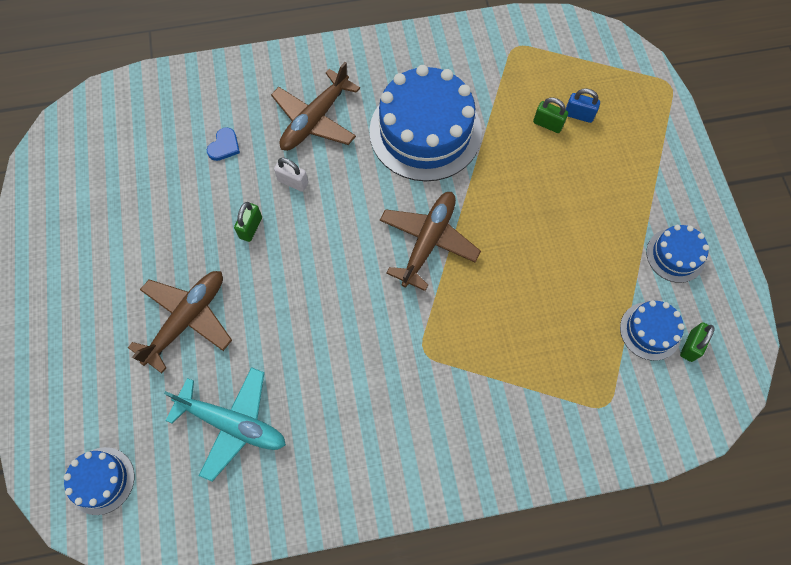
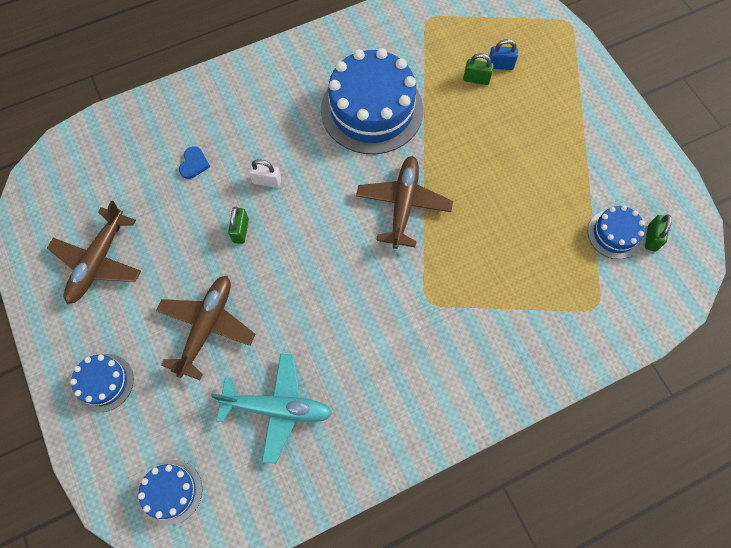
camera: 15 degrees left, 0 degrees up
(315, 120) = (270, 122): brown plane -> brown plane (98, 261)
(675, 255) = (616, 165): blue cake -> blue cake (104, 382)

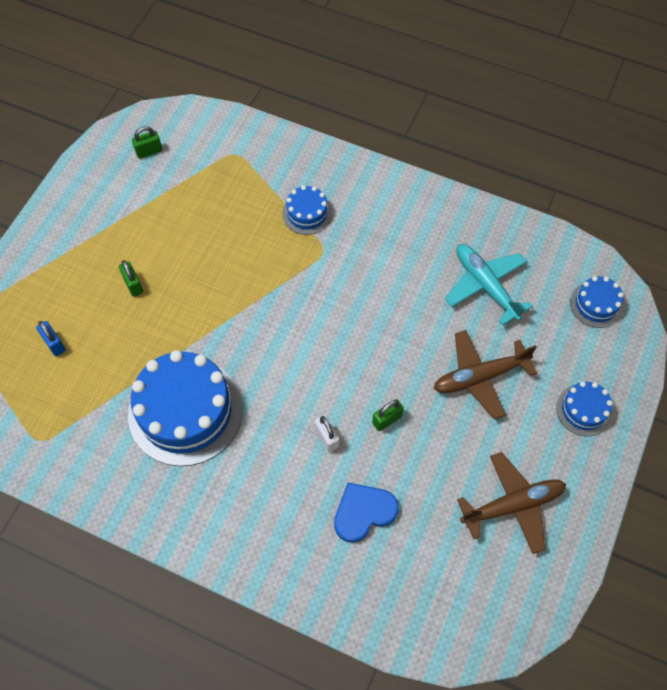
camera: 130 degrees left, 5 degrees down
(194, 164) = (363, 512): blue heart -> blue heart, size x1.72
(403, 204) = (258, 321): brown plane -> none
(476, 79) = (85, 352): green padlock -> green padlock (133, 285)
(614, 234) = (164, 174): blue cake -> blue cake (307, 213)

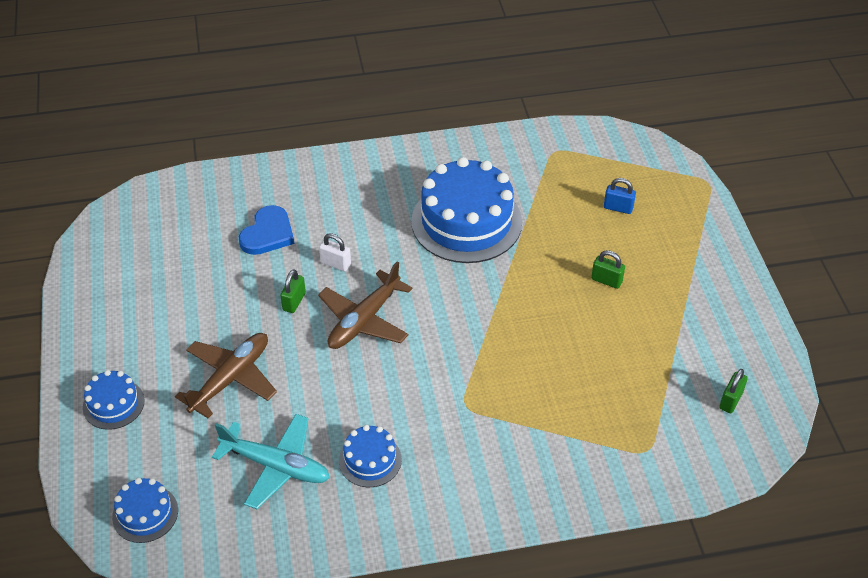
camera: 145 degrees right, 15 degrees down
(307, 213) = (514, 433): blue cake -> blue cake (370, 460)
(513, 505) = (144, 299): brown plane -> brown plane (364, 320)

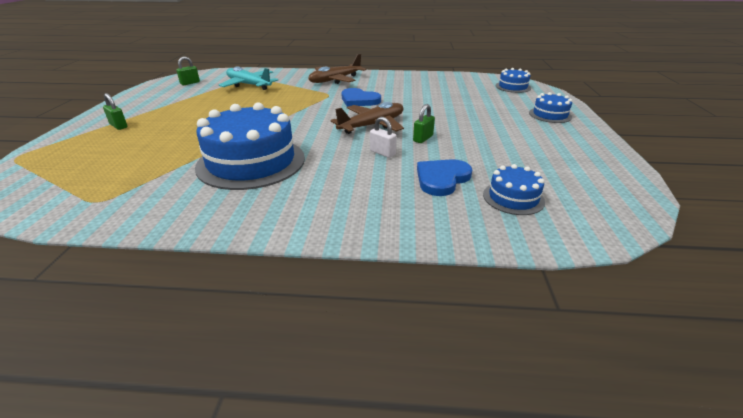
camera: 165 degrees left, 15 degrees down
(231, 378) = (471, 115): brown plane -> brown plane (335, 80)
(276, 466) = (442, 90): turquoise plane -> turquoise plane (248, 85)
(370, 460) = (391, 87): blue cake -> blue cake (513, 198)
(408, 394) = (359, 100): none -> blue heart
(606, 280) = (188, 121): green padlock -> green padlock (118, 126)
(618, 208) = (116, 153): blue padlock -> none

